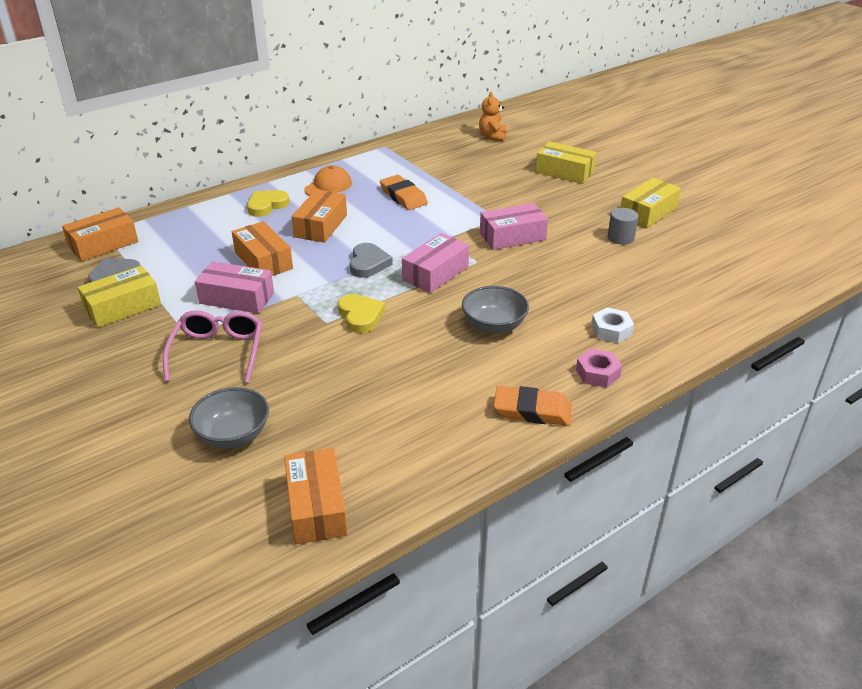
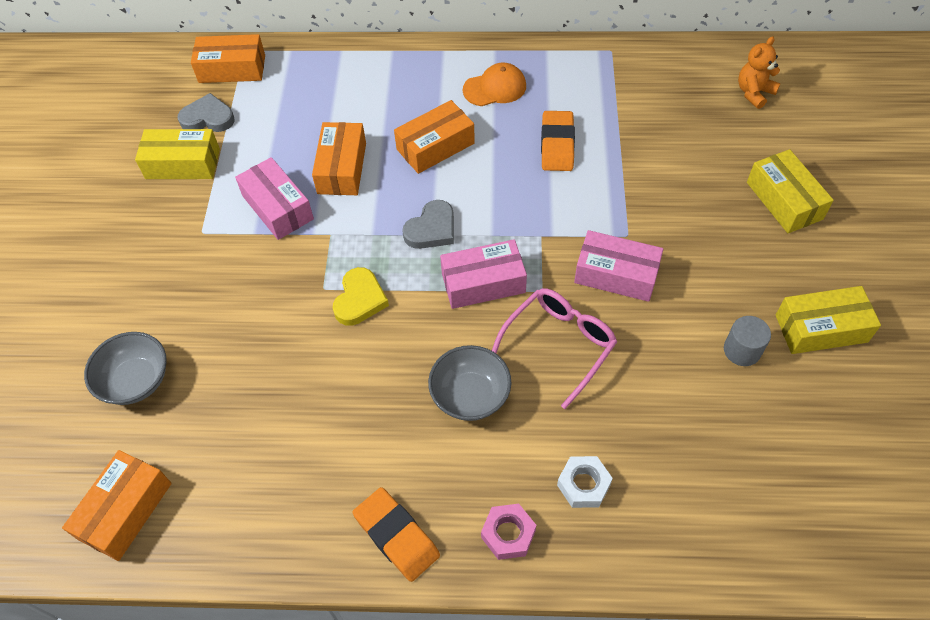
camera: 40 degrees right, 20 degrees up
(217, 353) = (205, 270): pink glasses -> pink glasses (558, 346)
(267, 205) = (411, 87): yellow heart -> none

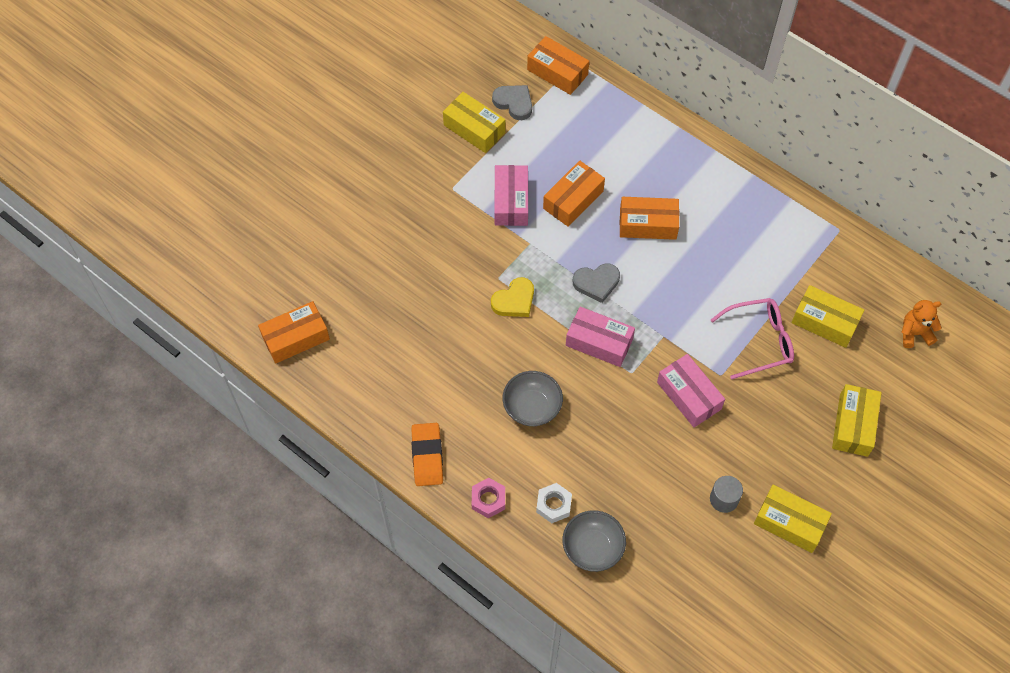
camera: 35 degrees right, 5 degrees up
(136, 381) = (350, 263): grey bowl -> grey bowl (592, 548)
(495, 88) = (727, 205): orange cap -> none
(557, 145) = (732, 278): orange eraser -> none
(558, 346) = (611, 415): pink glasses -> pink glasses (758, 341)
(672, 130) = (825, 322): none -> yellow box

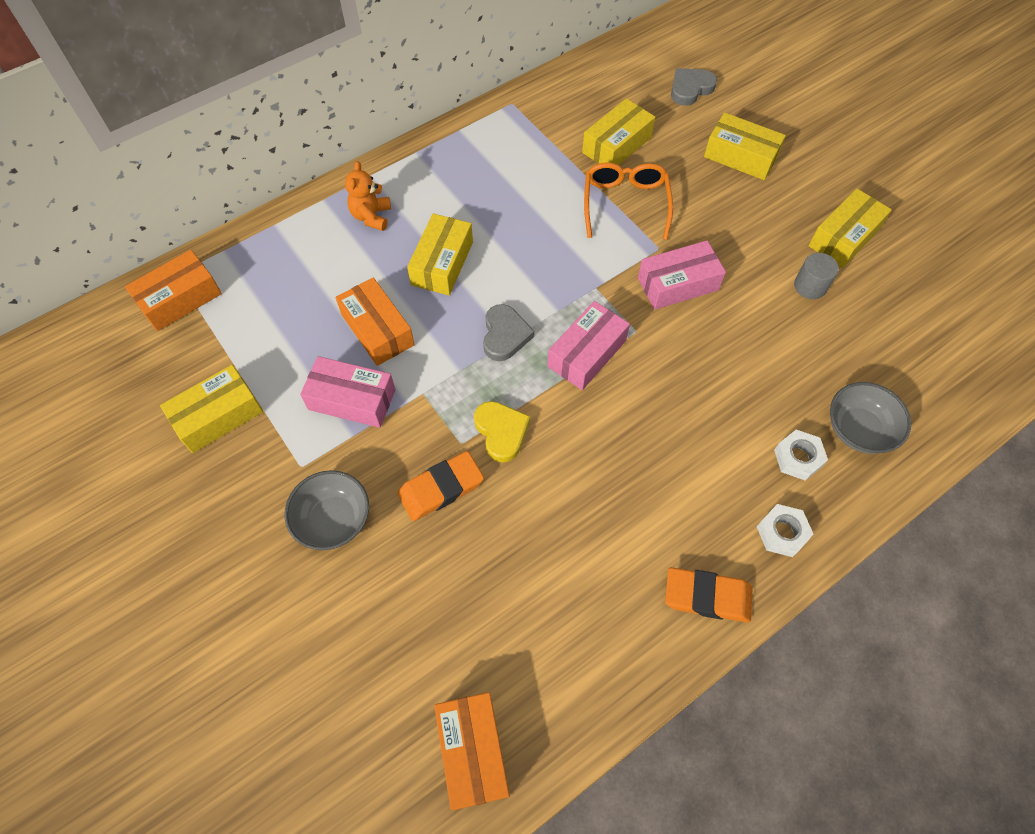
camera: 75 degrees left, 0 degrees up
(460, 275) = (441, 488): none -> orange eraser
(488, 500) = (782, 533): pink nut -> white nut
(514, 103) = (201, 359): grey heart -> grey heart (690, 89)
(532, 407) = (659, 449): grey bowl -> grey bowl (333, 520)
(648, 224) = (442, 263): orange box -> yellow box
(758, 341) = (625, 204): pink glasses -> orange glasses
(914, 333) = (648, 83): orange teddy bear -> orange teddy bear (371, 216)

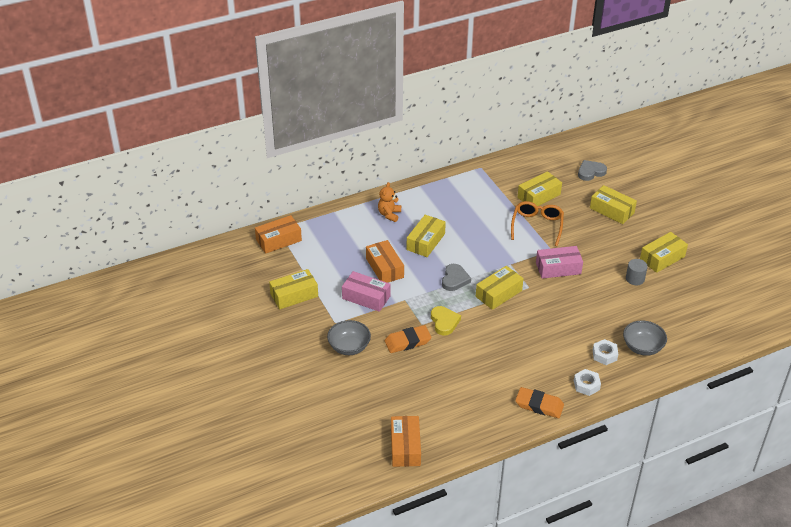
camera: 10 degrees right, 20 degrees down
(587, 353) = (499, 293): pink box -> yellow box

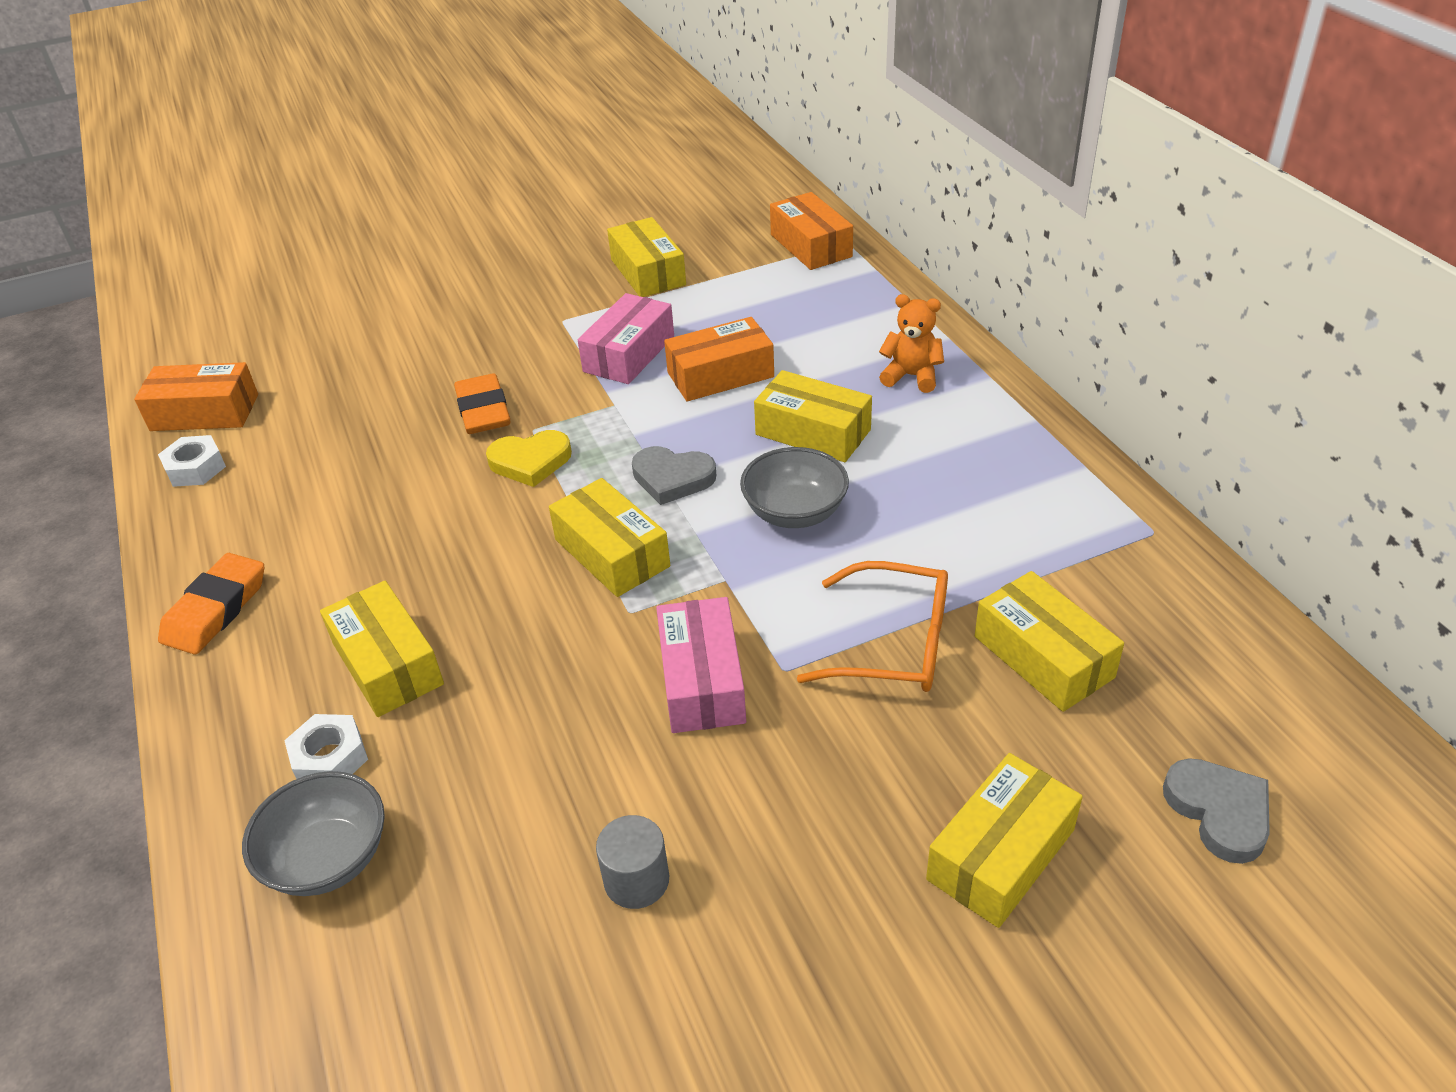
camera: 95 degrees right, 0 degrees up
(349, 347) = (489, 339): grey bowl -> grey bowl (795, 512)
(586, 385) = (239, 706): white nut -> white nut (195, 468)
(662, 258) = (740, 987): yellow box -> yellow box (388, 664)

